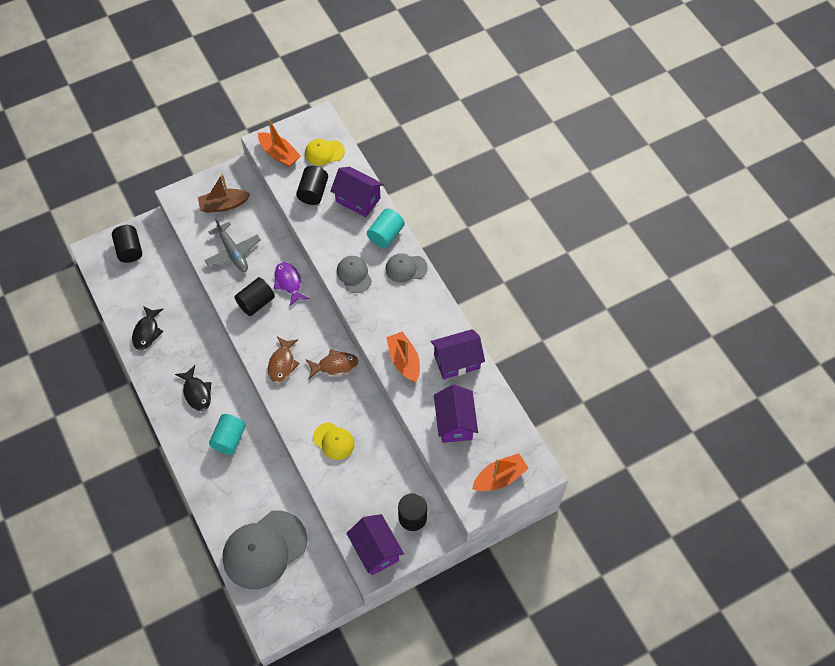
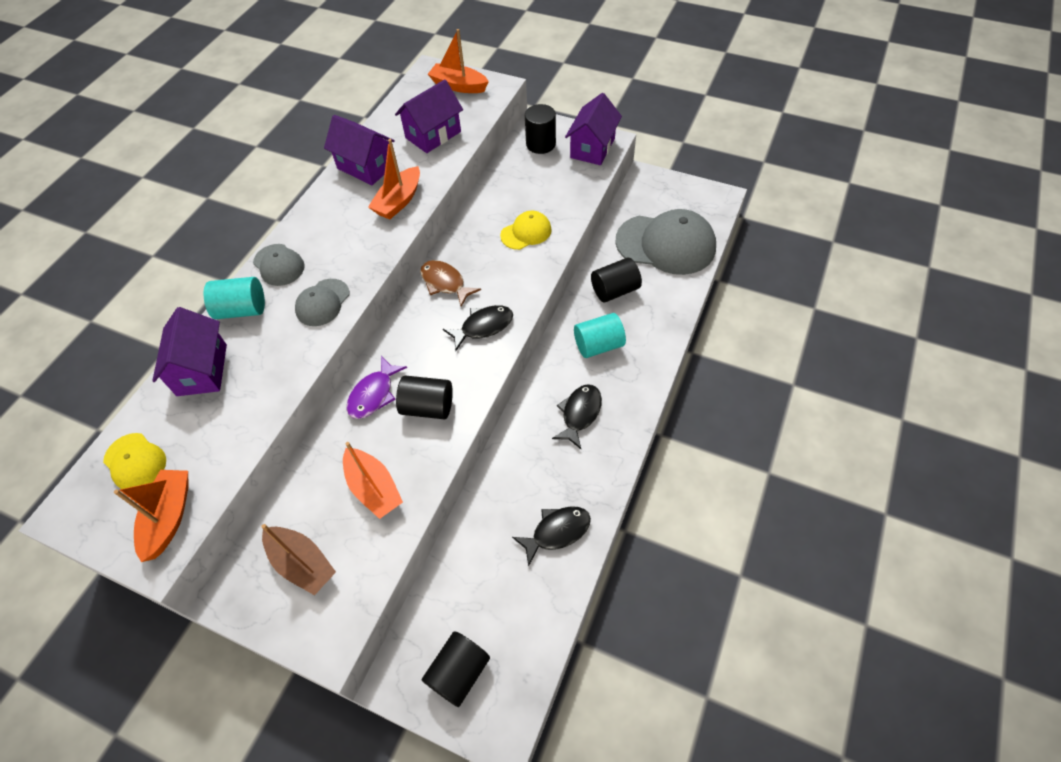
camera: 125 degrees left, 5 degrees down
(233, 252) = (374, 488): grey plane -> orange boat
(282, 364) = (483, 327): brown fish -> black fish
(313, 192) = (219, 426): black cylinder -> black cylinder (614, 290)
(333, 441) = (526, 232): yellow cap -> yellow cap turned 60 degrees clockwise

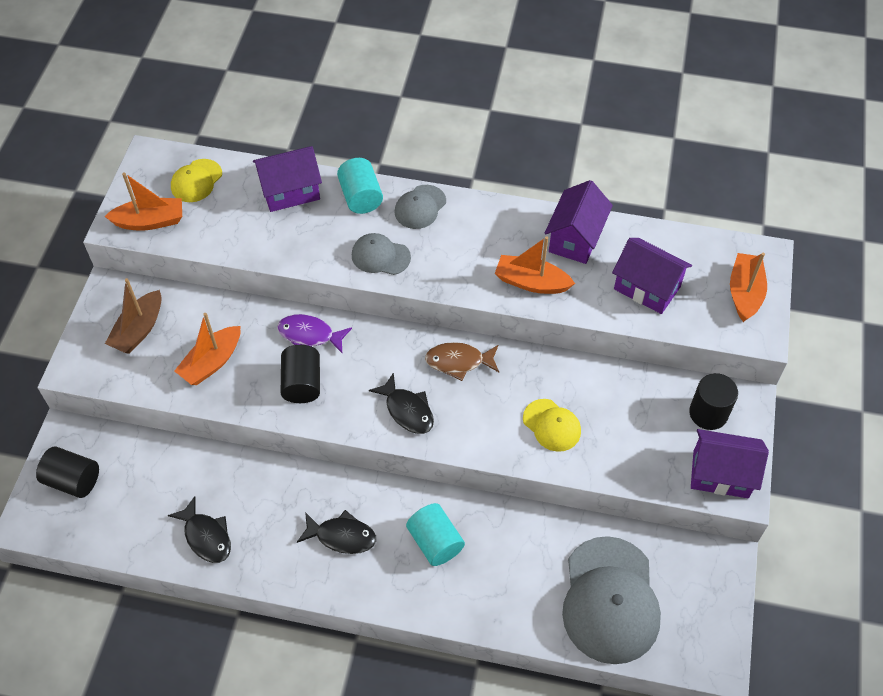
camera: 75 degrees right, 0 degrees up
(445, 283) = (458, 362): brown fish -> brown fish turned 120 degrees counterclockwise
(614, 290) = (520, 548): black cylinder -> none

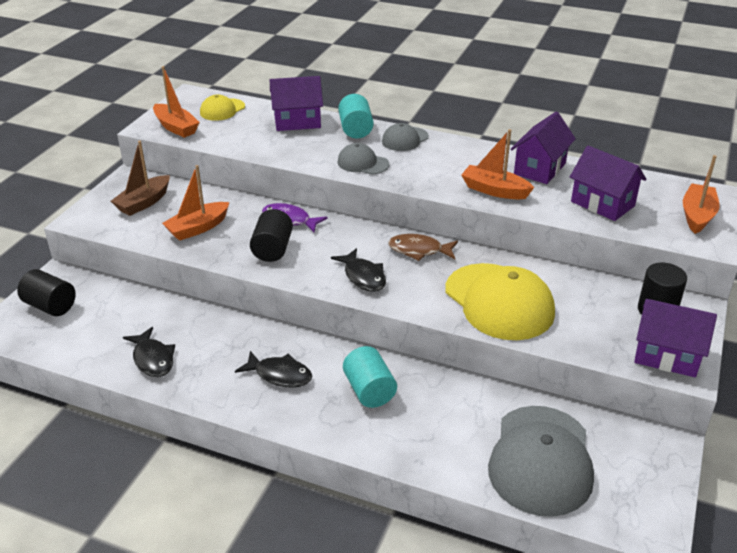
camera: 10 degrees right, 20 degrees down
(150, 221) = (176, 127): orange boat -> orange boat turned 45 degrees clockwise
(551, 425) = (499, 301): yellow cap -> yellow cap, size x1.97

